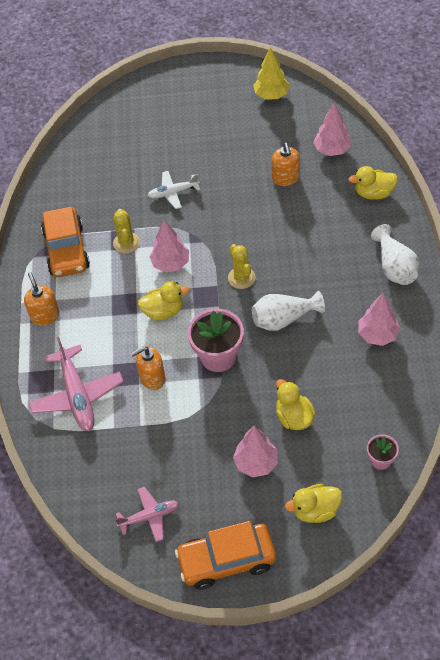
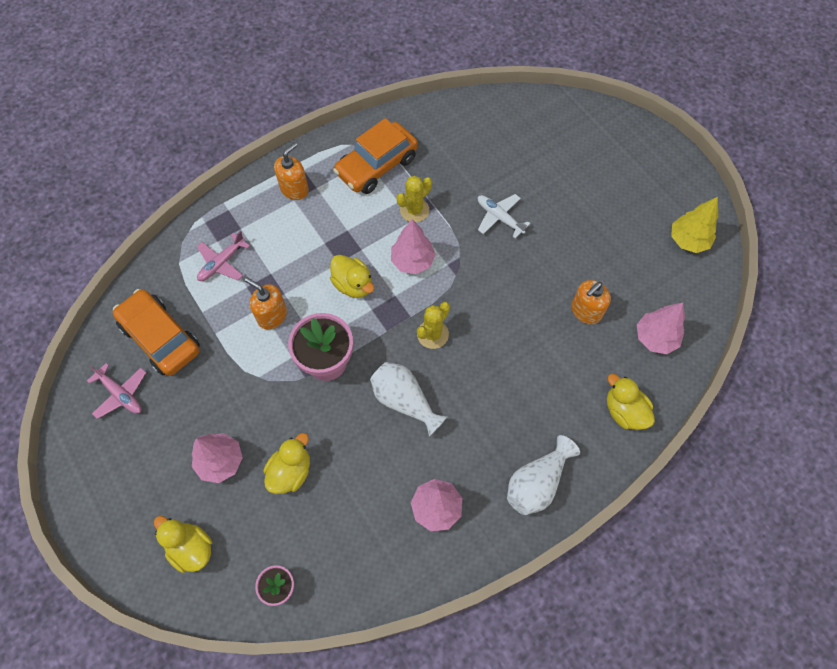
camera: 55 degrees right, 10 degrees up
(77, 396) = (222, 263): pink plane -> pink plane, size x0.59
(226, 560) = (101, 489): orange car -> orange car (161, 338)

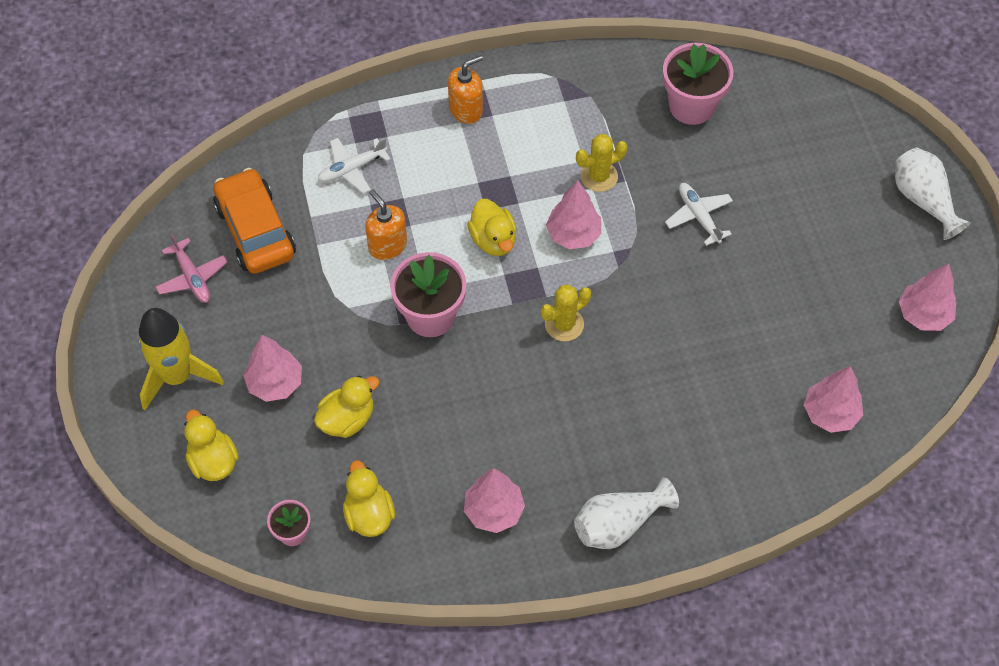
camera: 20 degrees right, 5 degrees down
(136, 484) = (177, 376): none -> yellow rocket
(222, 263) = (352, 169): pink plane -> white plane
(377, 166) = (574, 111): orange car -> none
(404, 401) = (502, 386): white vase -> white vase (923, 200)
(461, 136) = (691, 106): none -> pink flower pot
(586, 311) = (758, 356): orange soap dispenser -> none
(624, 411) = (755, 482): yellow duck -> yellow duck (369, 514)
(688, 240) = (923, 315): yellow tree -> pink tree

